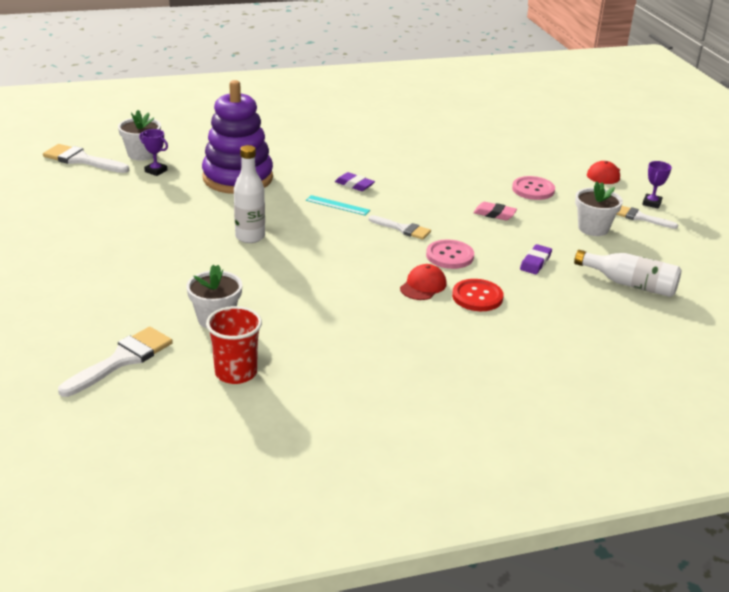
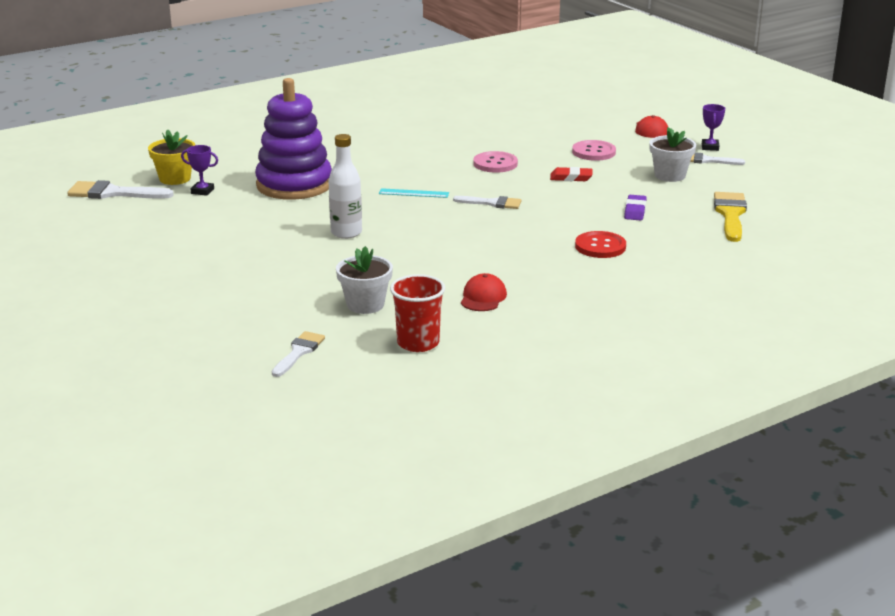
camera: 15 degrees left, 5 degrees down
(122, 360) = (299, 352): white brush -> white brush, size x0.65
(142, 154) = (175, 178): white flower pot -> yellow flower pot
(354, 185) = (417, 173): purple eraser -> none
(423, 286) = (544, 246): red cap -> red cap (483, 297)
(449, 256) = (552, 218): pink button -> pink button (495, 164)
(494, 214) = (571, 178): pink eraser -> red eraser
(630, 284) = (730, 214): white bottle -> yellow brush

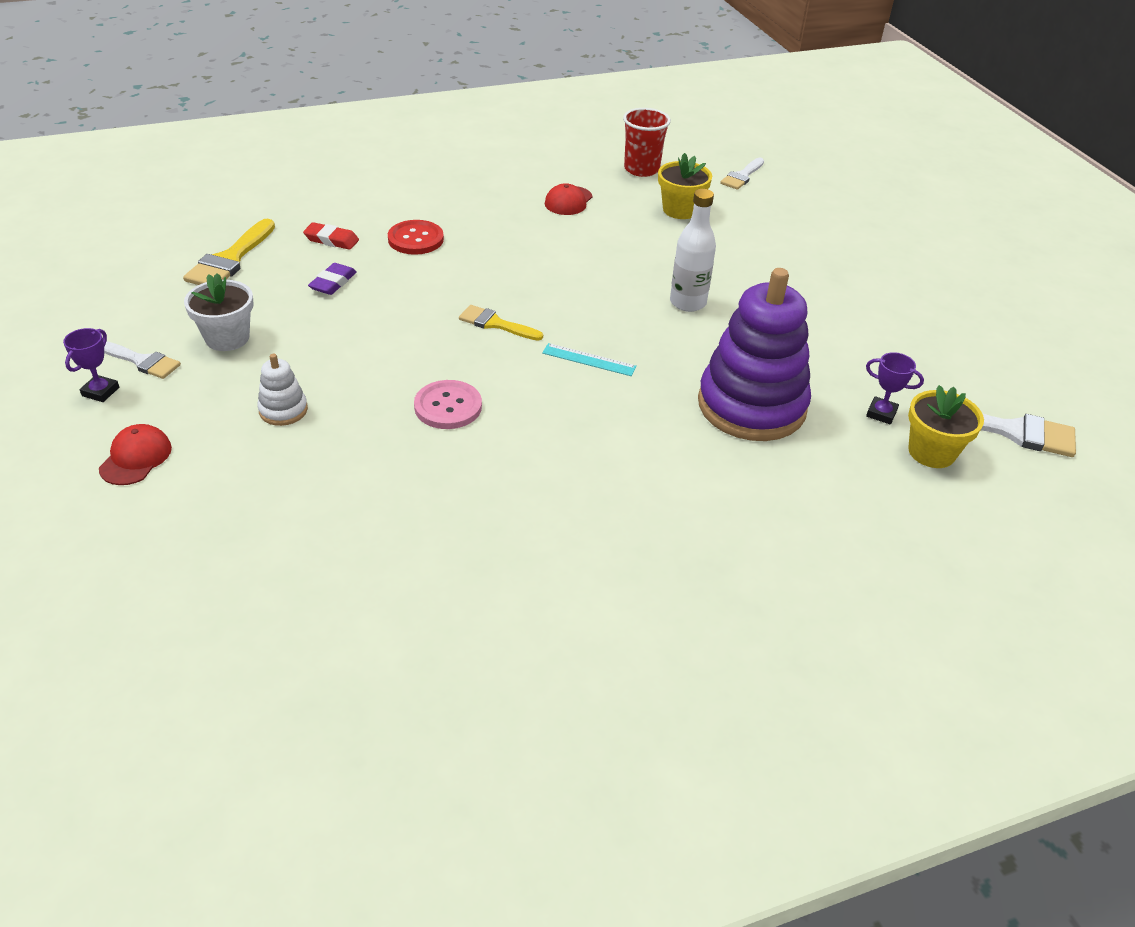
camera: 170 degrees left, 15 degrees up
(365, 305) = (680, 210): white flower pot -> yellow flower pot
(492, 203) = (495, 324): white brush -> yellow brush
(571, 178) = (362, 356): red eraser -> red eraser (331, 240)
(593, 152) = (283, 410): pink button -> white stacking toy

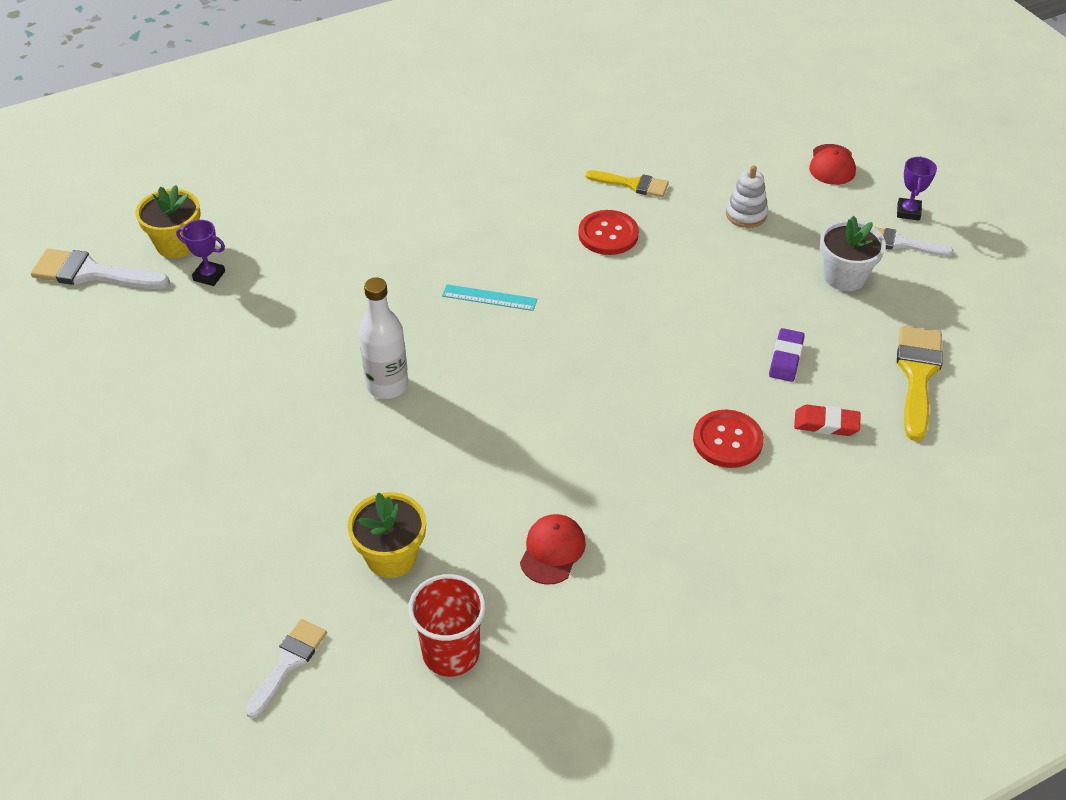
camera: 175 degrees right, 5 degrees up
(448, 406) = (608, 234): pink button -> red button
(495, 324) = (592, 328): yellow brush -> yellow brush (632, 184)
(751, 406) = (332, 268): purple stacking toy -> none

